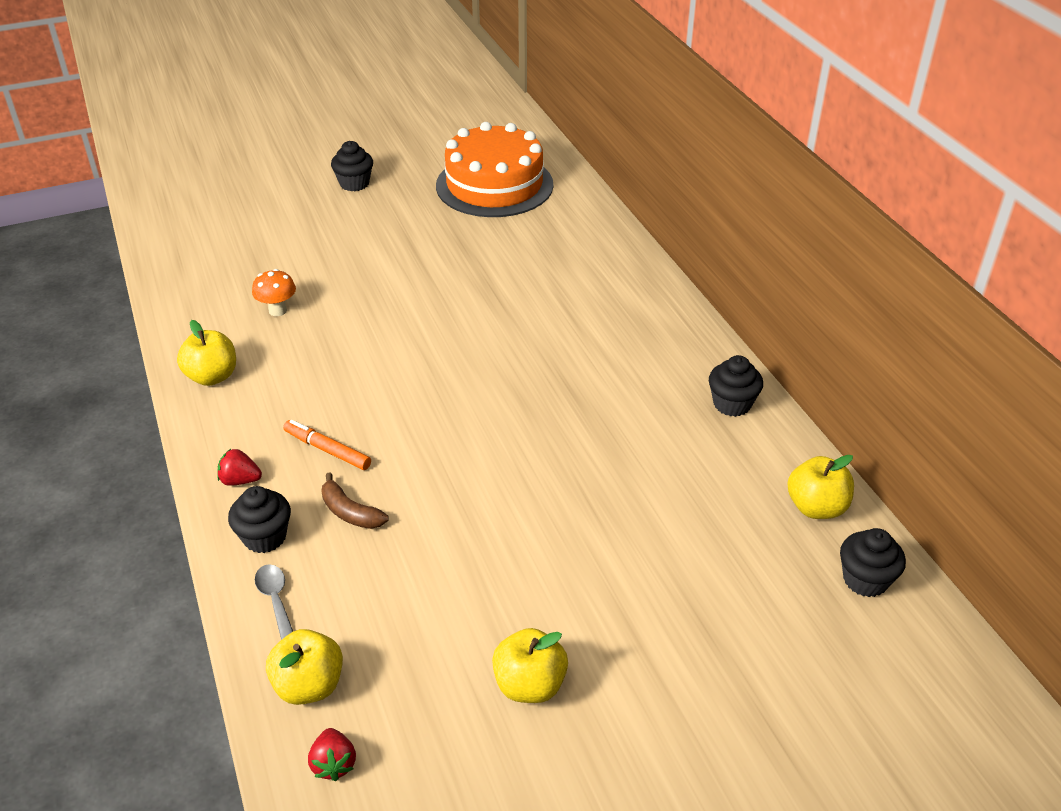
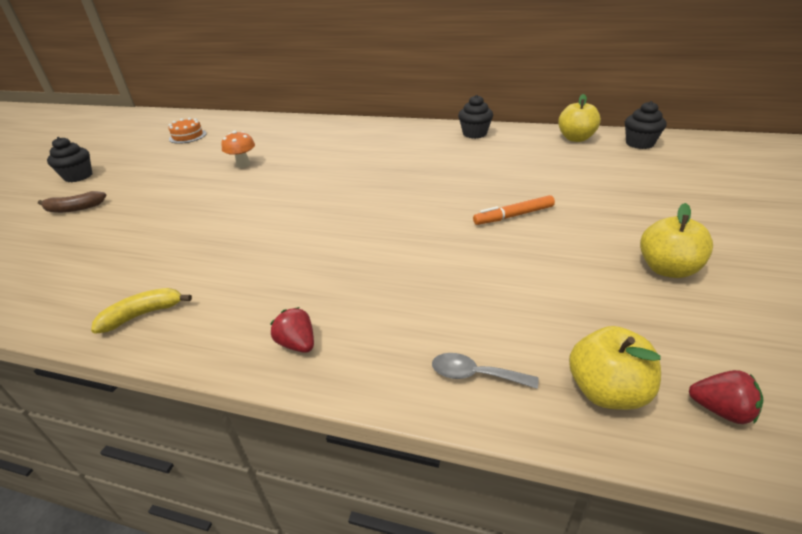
camera: 50 degrees left, 5 degrees down
(212, 376) = (143, 314): yellow apple -> yellow banana
(240, 480) = (297, 344): red strawberry -> red strawberry turned 90 degrees clockwise
(265, 537) = (388, 353): black cupcake -> none
(277, 310) = (133, 251): orange mushroom -> orange mushroom (243, 164)
(327, 450) = (327, 280): orange marker -> orange marker (513, 216)
(350, 512) = (411, 292): brown banana -> brown banana (74, 208)
(494, 185) = (188, 136): orange cake -> orange cake, size x0.41

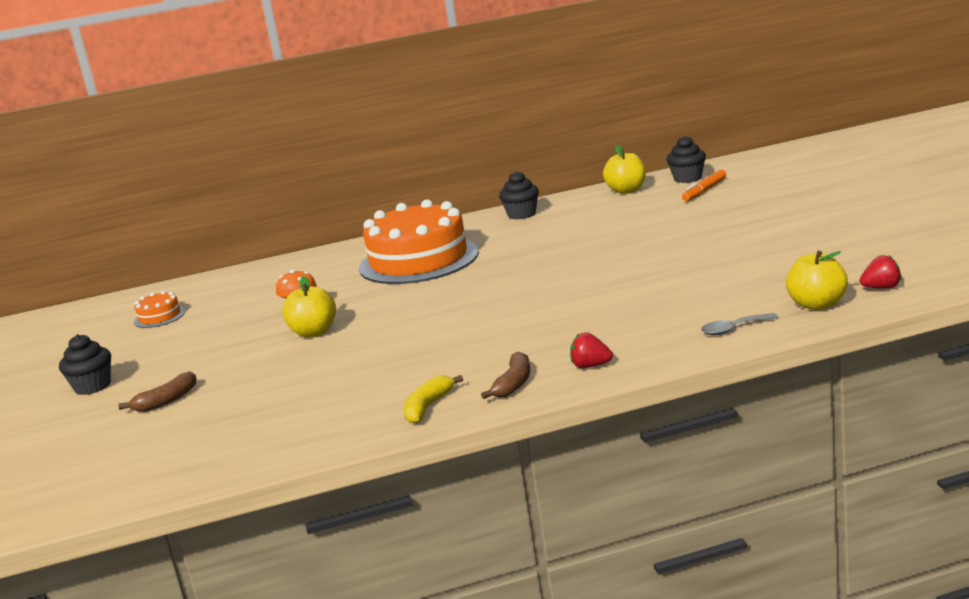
camera: 30 degrees left, 15 degrees down
(222, 327) = (513, 384): none -> brown banana
(361, 149) = (419, 260): none -> orange cake
(513, 216) = (646, 254): orange marker -> orange marker (704, 191)
(667, 269) = (793, 244): yellow apple -> yellow apple (314, 332)

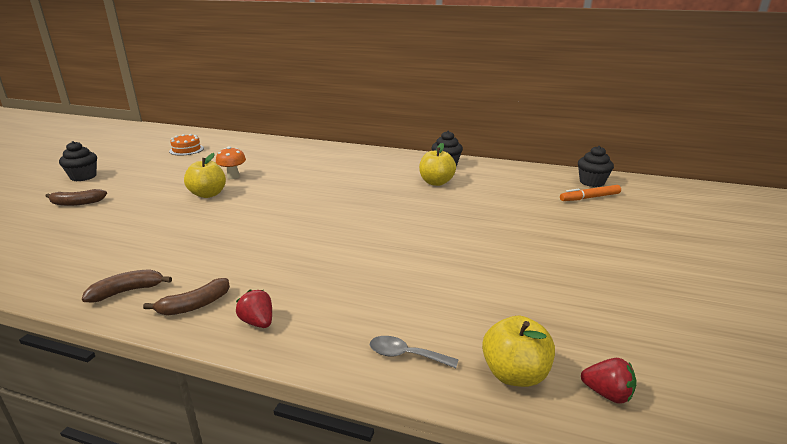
camera: 30 degrees right, 5 degrees up
(419, 260) = (341, 171): orange cake -> none
(428, 406) = (127, 291): yellow banana -> brown banana
(626, 190) = (536, 174): yellow apple -> yellow apple (436, 182)

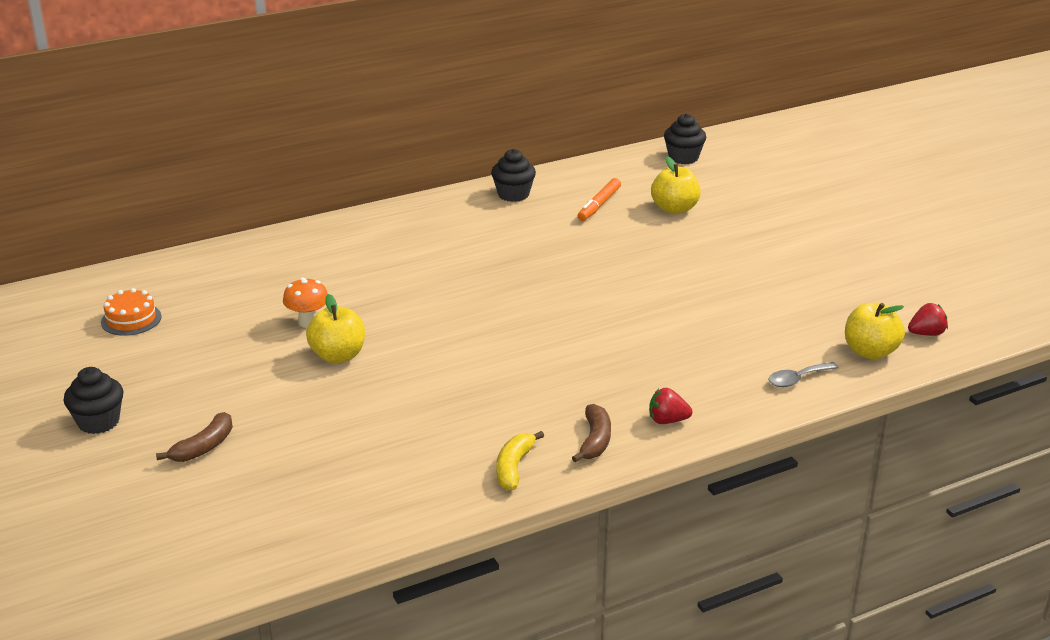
camera: 45 degrees left, 5 degrees up
(127, 291) = (514, 467): brown banana -> yellow banana
(436, 182) = (548, 223): yellow apple -> yellow apple (674, 209)
(589, 198) = (708, 178): orange marker -> orange marker (599, 205)

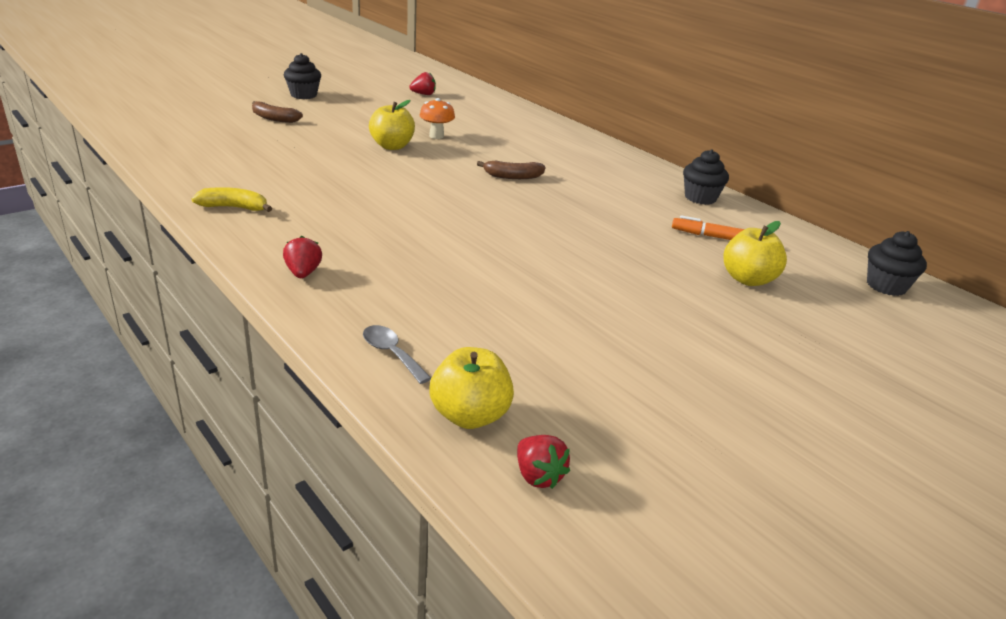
camera: 75 degrees right, 0 degrees up
(131, 319) = (423, 94): orange cake -> red strawberry
(595, 441) = (270, 239): brown banana -> brown banana (512, 176)

